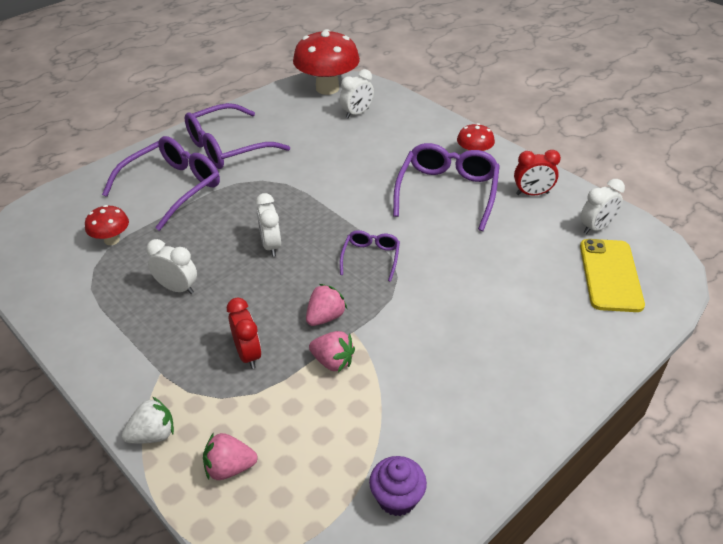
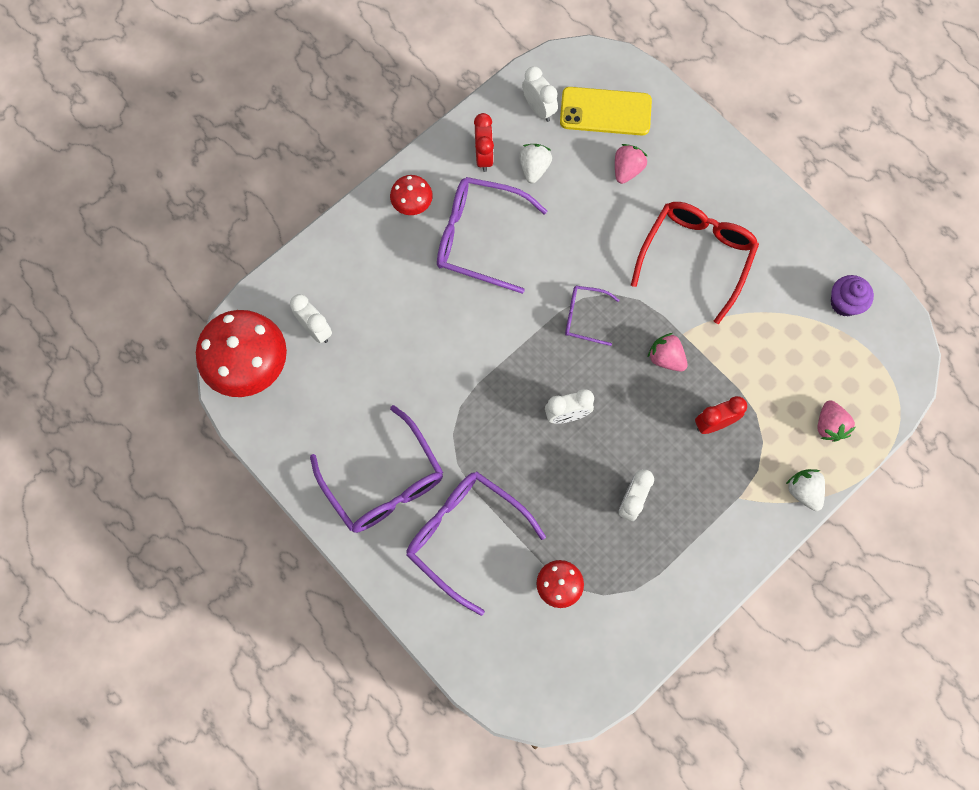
camera: 90 degrees left, 30 degrees up
(333, 361) = (718, 350): pink strawberry -> pink strawberry (627, 170)
(447, 346) = (696, 256): none -> red glasses
(528, 225) = (534, 168): none -> white strawberry

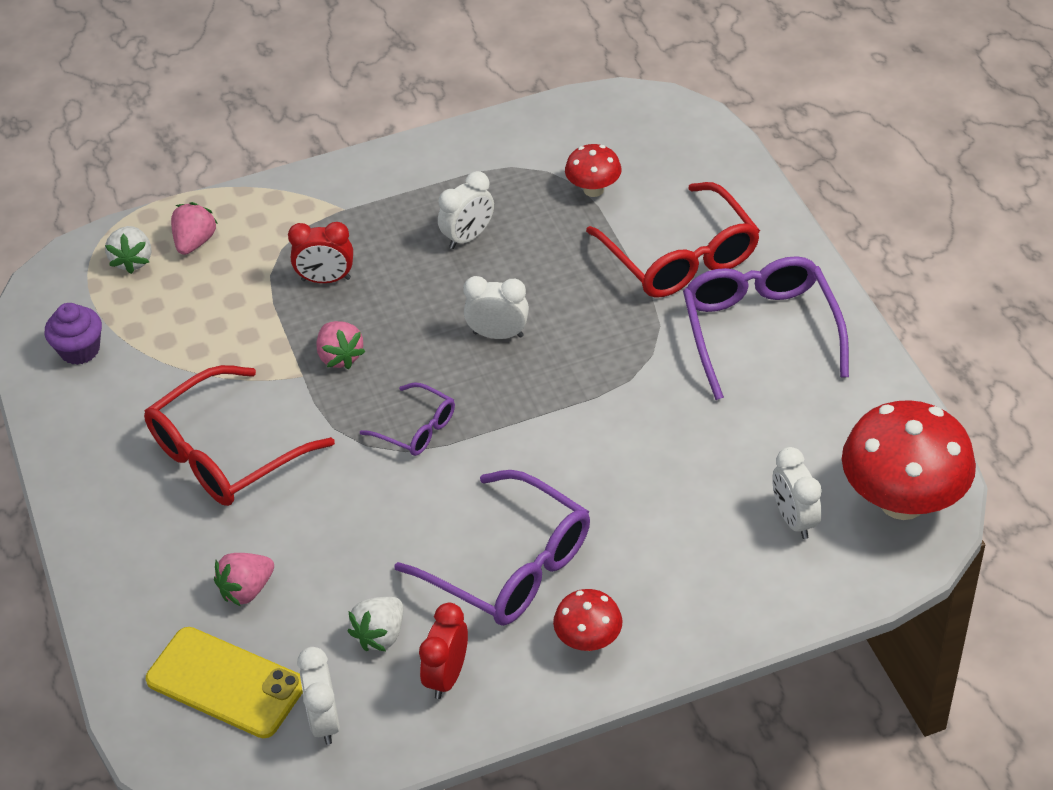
camera: 155 degrees left, 25 degrees down
(465, 535) = (681, 257): purple glasses -> red glasses
(803, 491) = (269, 196): white strawberry -> white strawberry (132, 260)

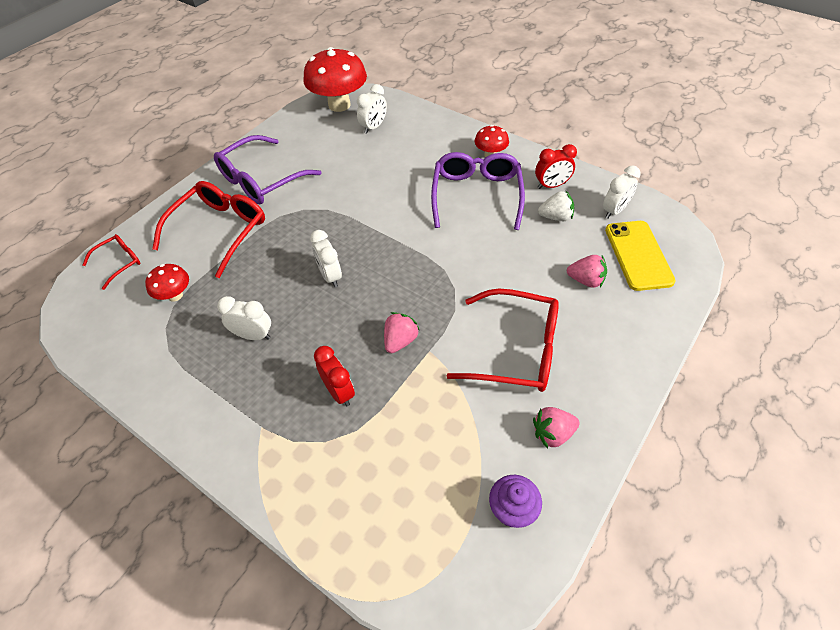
camera: 125 degrees left, 5 degrees up
(132, 260) = (401, 546): white strawberry -> none
(195, 242) = (353, 511): pink strawberry -> pink strawberry (552, 433)
(417, 428) = (425, 273): purple glasses -> none
(697, 155) = (119, 262): none -> red glasses

